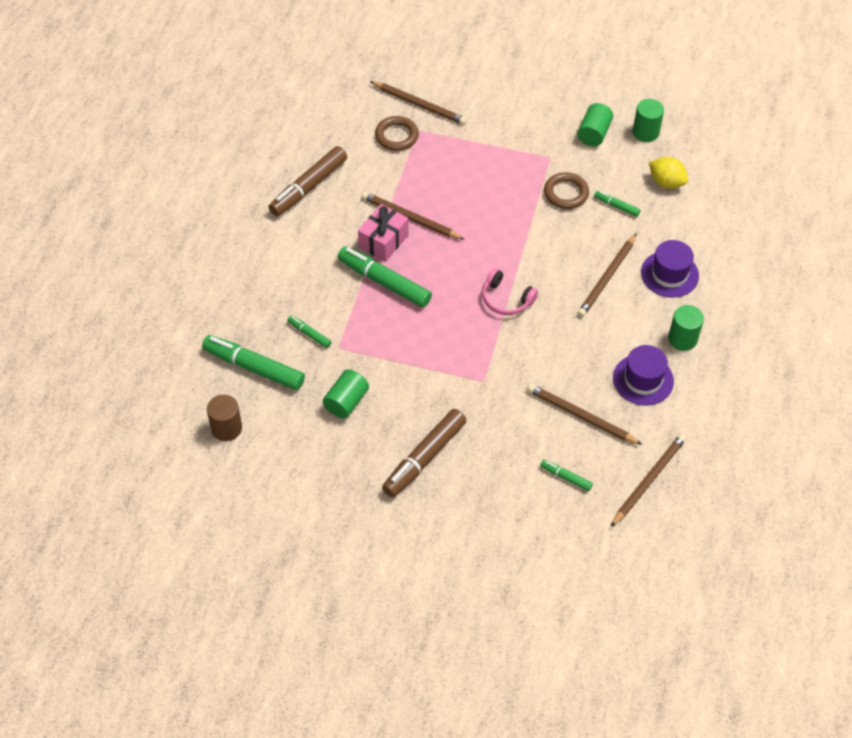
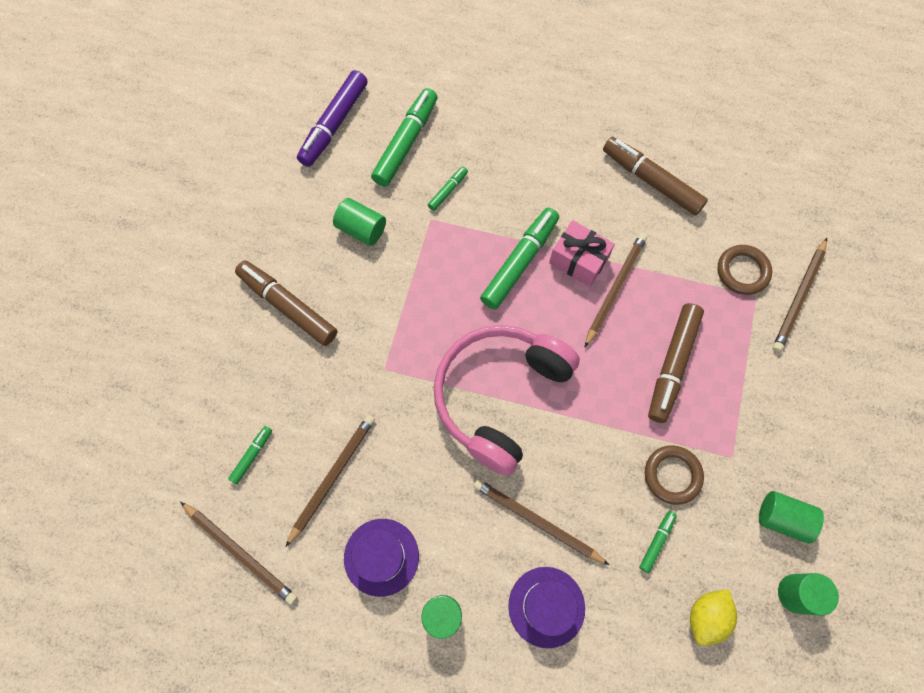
camera: 90 degrees right, 15 degrees up
(226, 428) = (334, 124): brown cylinder -> purple marker
(477, 186) = (672, 365): none -> brown marker
(506, 299) = (499, 396): pink headphones -> pink headphones, size x2.22

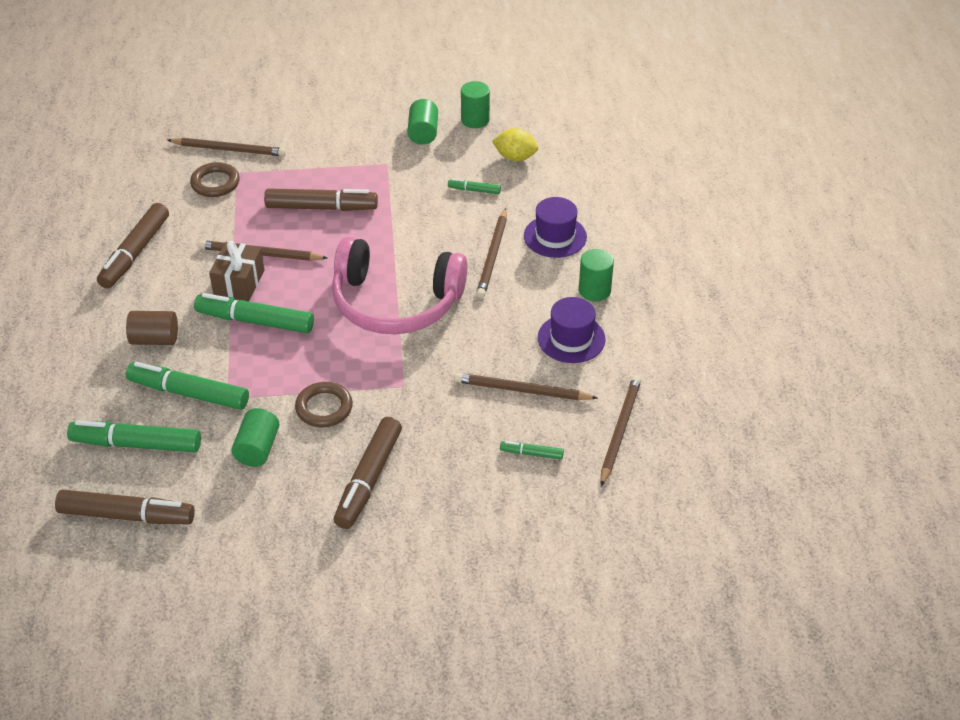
camera: 110 degrees left, 25 degrees down
(334, 124) = (126, 515): purple marker -> brown marker
(448, 191) = (189, 393): green marker -> green marker, size x2.08
(526, 177) = (155, 339): none -> brown cylinder
(578, 260) = (239, 283): pink gift -> brown gift
(672, 475) = (417, 191): brown ring -> brown ring (324, 408)

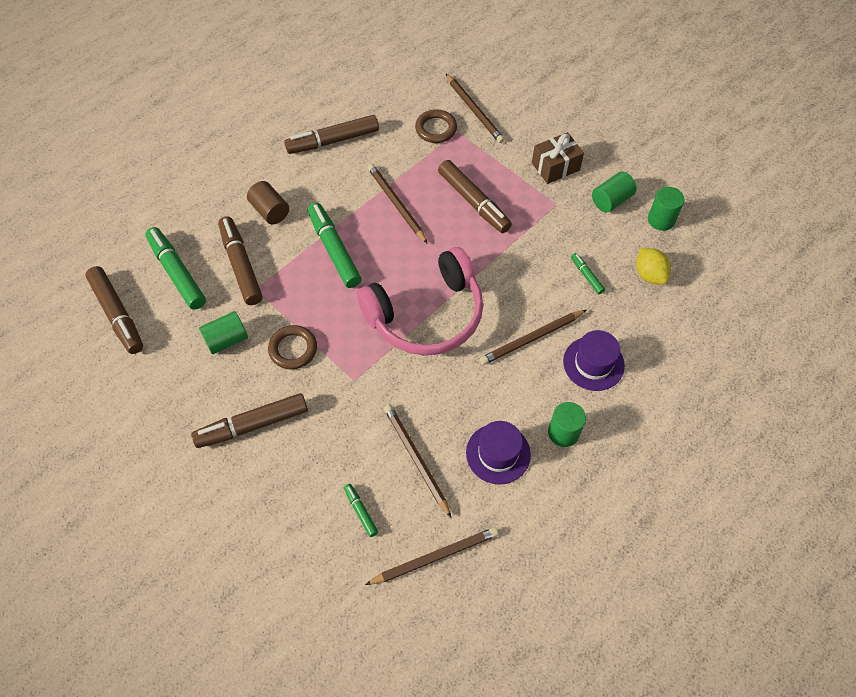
camera: 50 degrees right, 15 degrees up
(189, 393) = (241, 265): green marker -> brown marker
(239, 283) = (359, 214): brown gift -> brown gift (555, 166)
(395, 303) = (426, 315): pink headphones -> pink headphones turned 90 degrees counterclockwise

